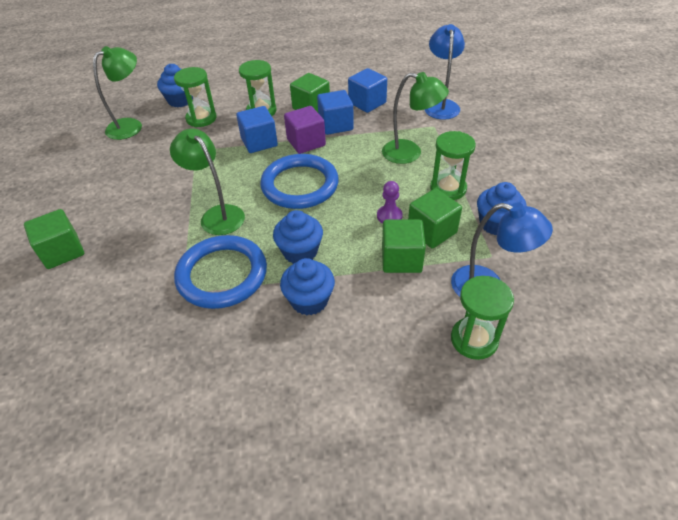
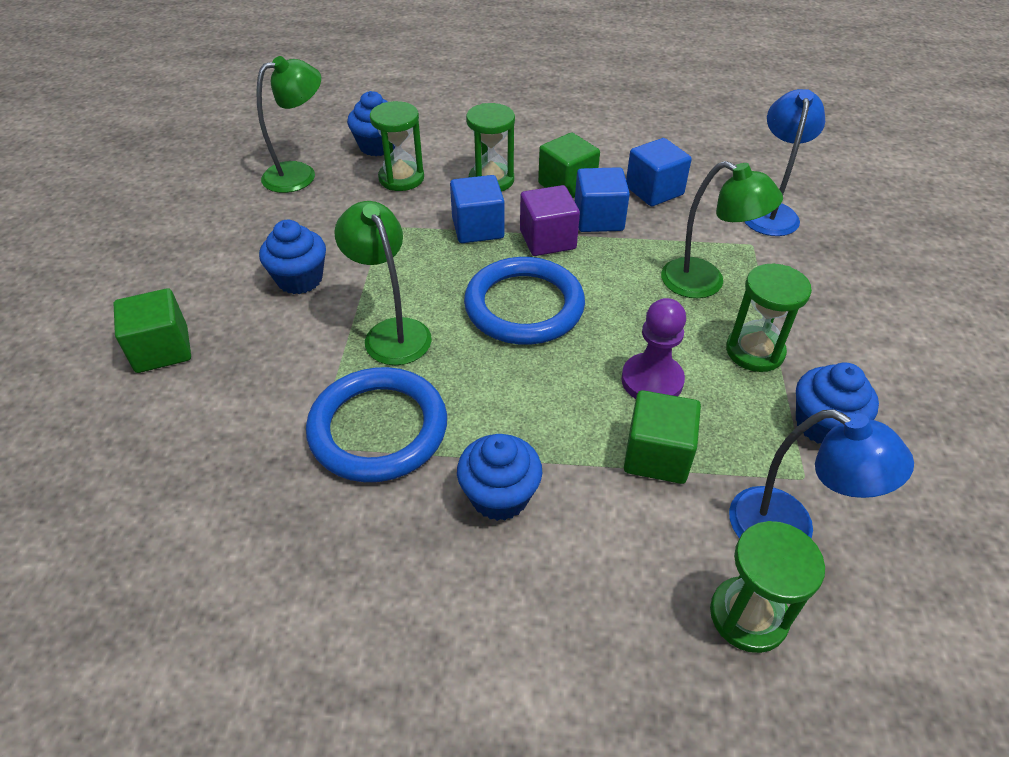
camera: 10 degrees right, 0 degrees up
(300, 252) = (502, 414): blue cupcake -> blue cupcake (300, 279)
(389, 216) = (652, 380): purple pawn -> purple pawn, size x1.52
(432, 231) = (714, 418): green cube -> none

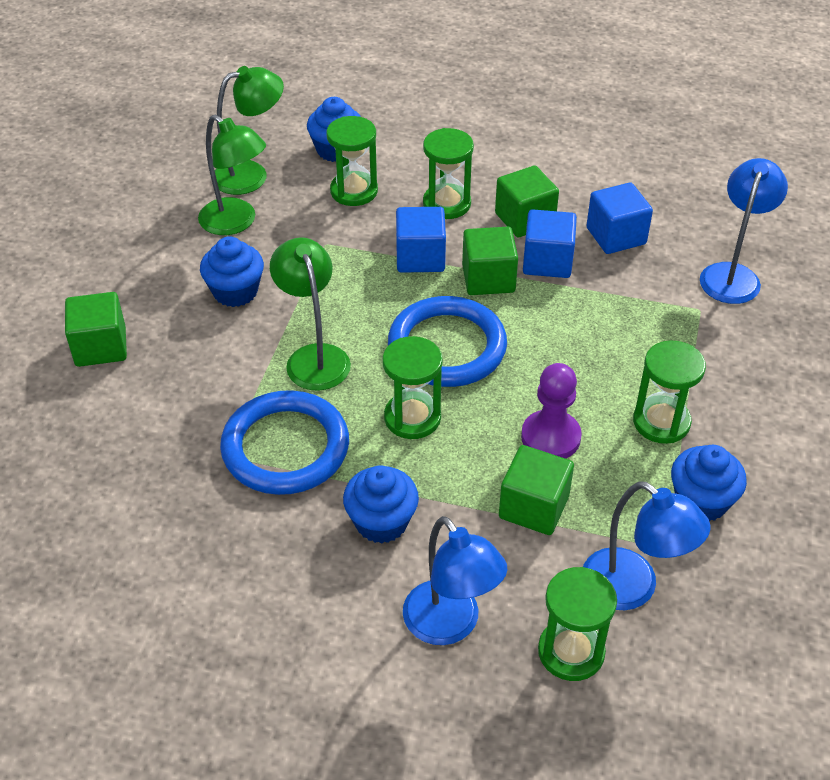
camera: 10 degrees right, 0 degrees up
(506, 379) = (412, 418): none -> green hourglass
(547, 240) = (488, 279): purple cube -> green cube
(605, 606) = (450, 625): none -> blue lamp
(705, 283) = (636, 345): green lamp -> green lamp (236, 222)

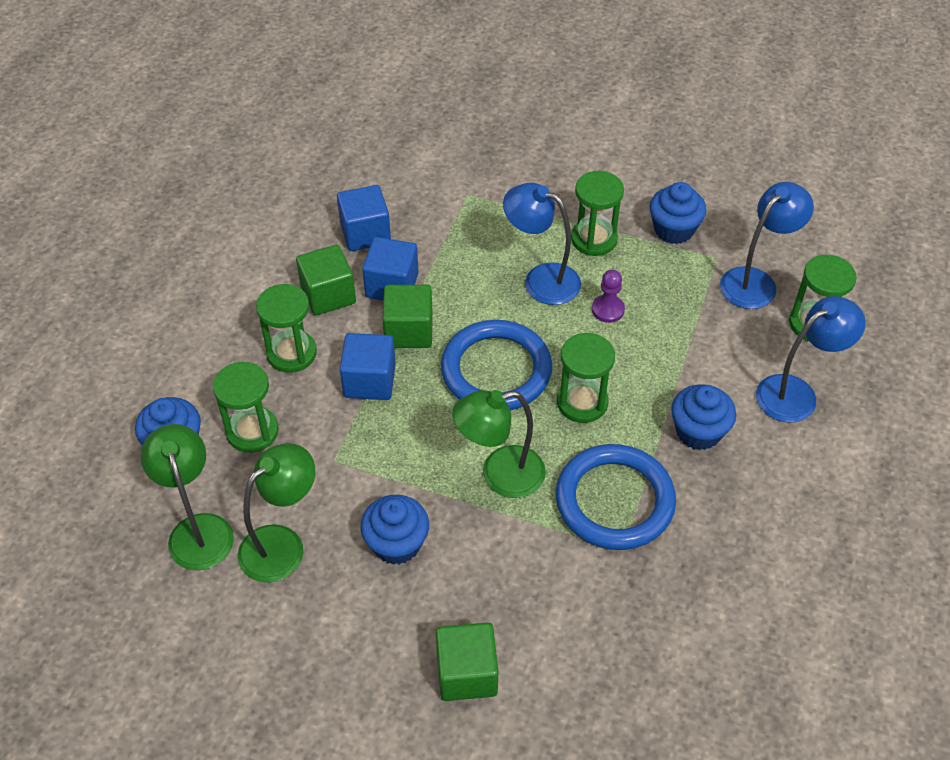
camera: 85 degrees left, 5 degrees up
(533, 507) = (681, 329): green cube -> none
(550, 437) = (608, 310): purple pawn -> purple pawn, size x0.66
(732, 275) = (429, 167): blue lamp -> blue lamp (541, 279)

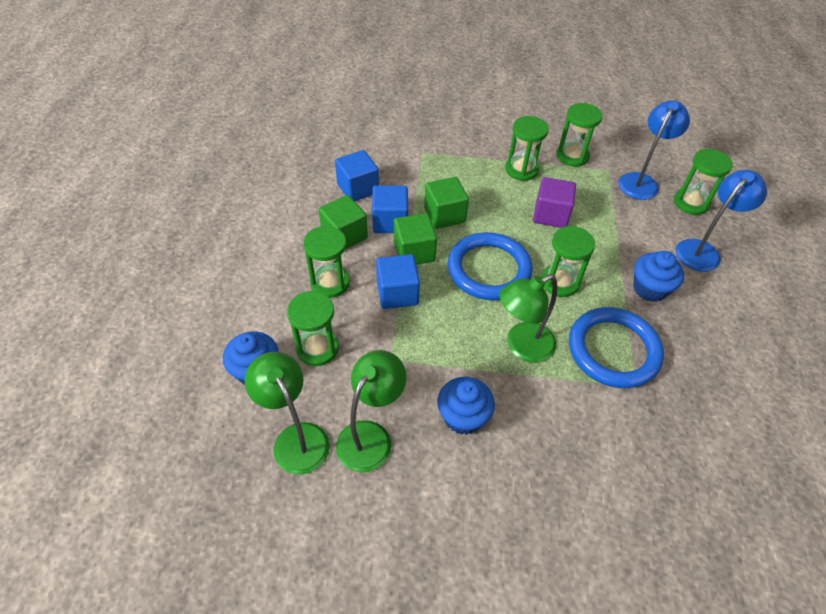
camera: 15 degrees left, 0 degrees up
(467, 673) = (559, 515): green cube -> green cube (444, 215)
(541, 279) = (496, 201): blue lamp -> none
(608, 310) = (550, 215): purple pawn -> purple cube
(673, 230) = (572, 156): blue cupcake -> green hourglass

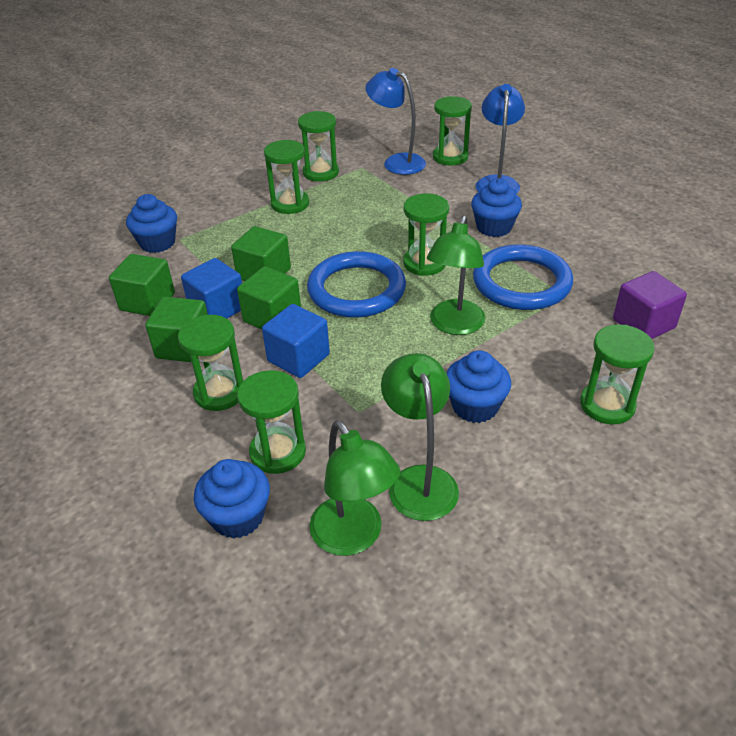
camera: 40 degrees left, 10 degrees down
(296, 438) = (354, 537): green lamp -> green lamp turned 135 degrees counterclockwise
(358, 188) = (147, 302): blue cube -> green cube
(407, 147) = (157, 243): none -> blue cupcake
(550, 215) = (356, 222): purple cube -> purple cube (643, 324)
(554, 494) = (607, 405): none -> green hourglass
(641, 181) = (397, 162): blue lamp -> blue lamp turned 45 degrees counterclockwise

